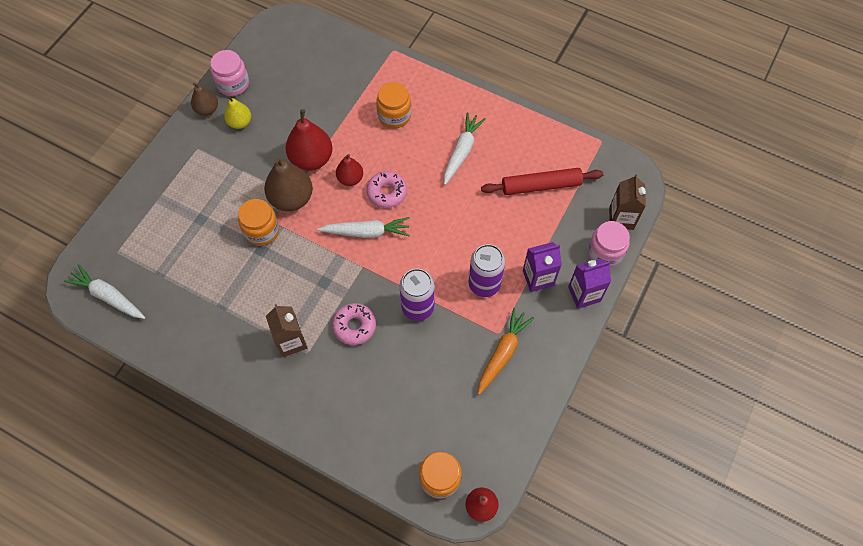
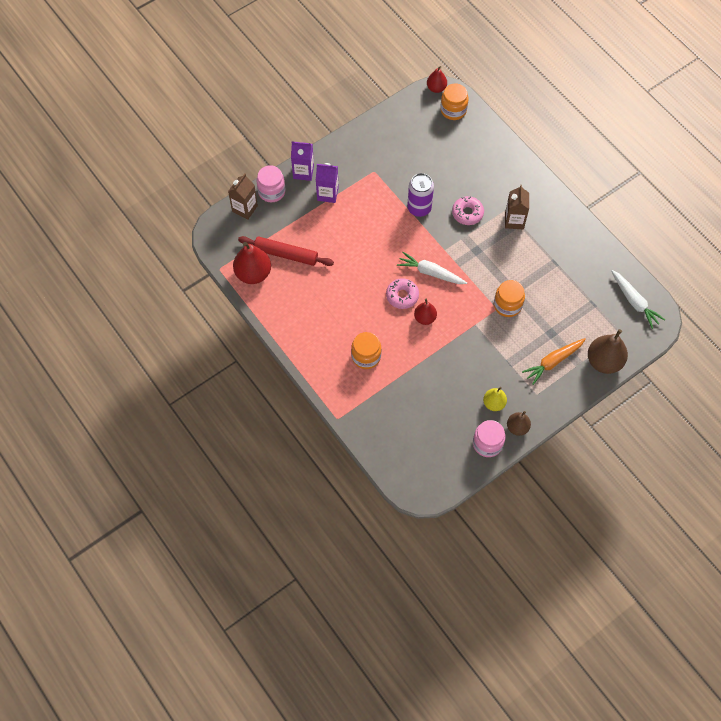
camera: 155 degrees left, 0 degrees up
(291, 198) = (476, 321): brown pear -> brown pear (604, 361)
(311, 159) = (448, 347): red pear -> red pear (253, 273)
(462, 151) = (329, 304): white carrot -> none
(484, 284) = (366, 204): purple can -> none
(503, 353) = (378, 159): orange carrot -> orange carrot (553, 362)

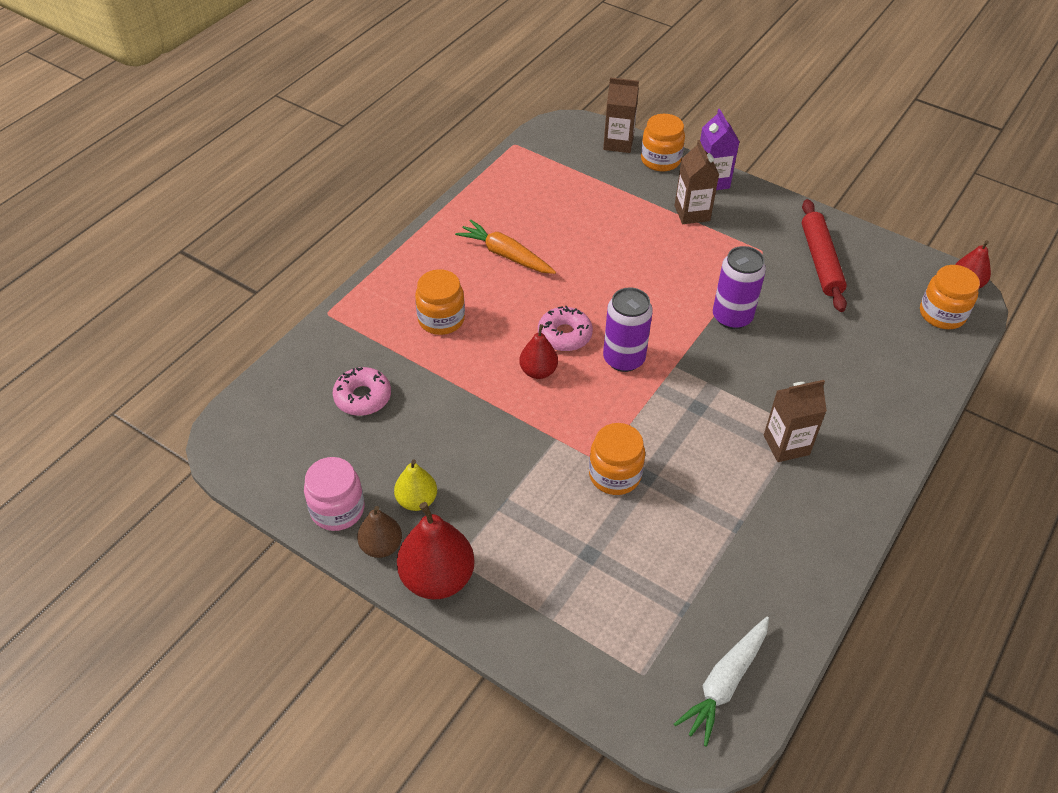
camera: 70 degrees right, 15 degrees down
(253, 273) = (523, 175): red pear -> red pear (437, 578)
(271, 191) = (660, 160): pink jar -> orange jar
(286, 254) = (569, 197): red rolling pin -> red rolling pin (820, 261)
(327, 194) = (692, 213): purple carton -> brown carton
(430, 272) = (623, 359): white carrot -> purple can
(467, 213) = (760, 378): pink donut -> pink donut (363, 397)
(553, 362) = (532, 571): orange carrot -> orange carrot (505, 255)
(604, 361) = (567, 657): brown pear -> none

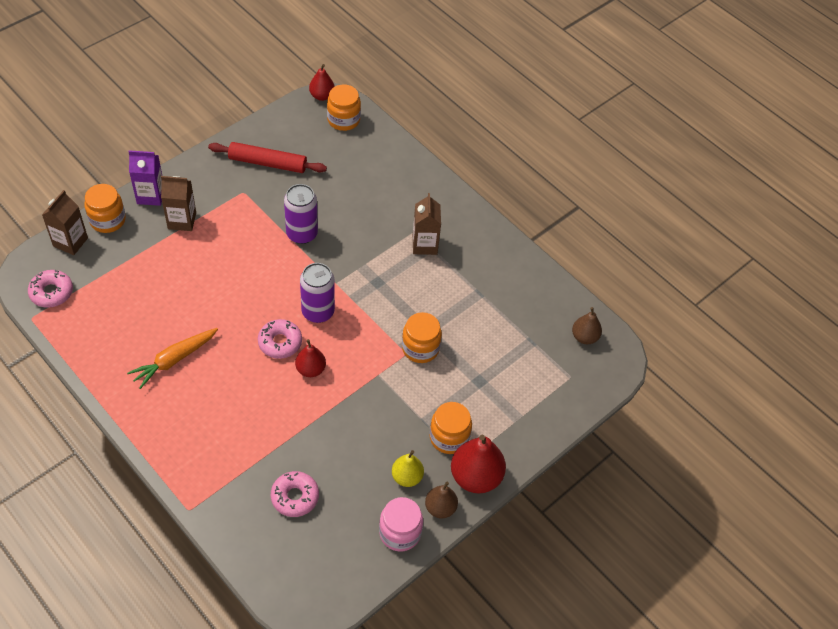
camera: 80 degrees left, 5 degrees up
(441, 319) = (230, 423): orange jar -> orange jar (449, 437)
(550, 148) = (51, 292): none -> pink donut
(724, 683) = (584, 337): white carrot -> brown pear

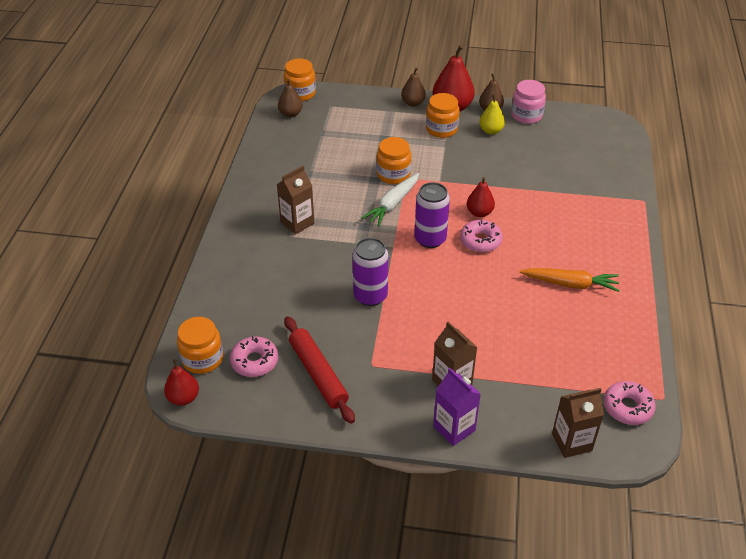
camera: 125 degrees left, 10 degrees down
(107, 220) = (517, 436): orange jar -> orange jar (300, 93)
(295, 497) = (569, 164): pink donut -> pink donut (254, 361)
(383, 319) = (392, 204): none -> white carrot
(514, 448) = (413, 103): none -> brown pear

